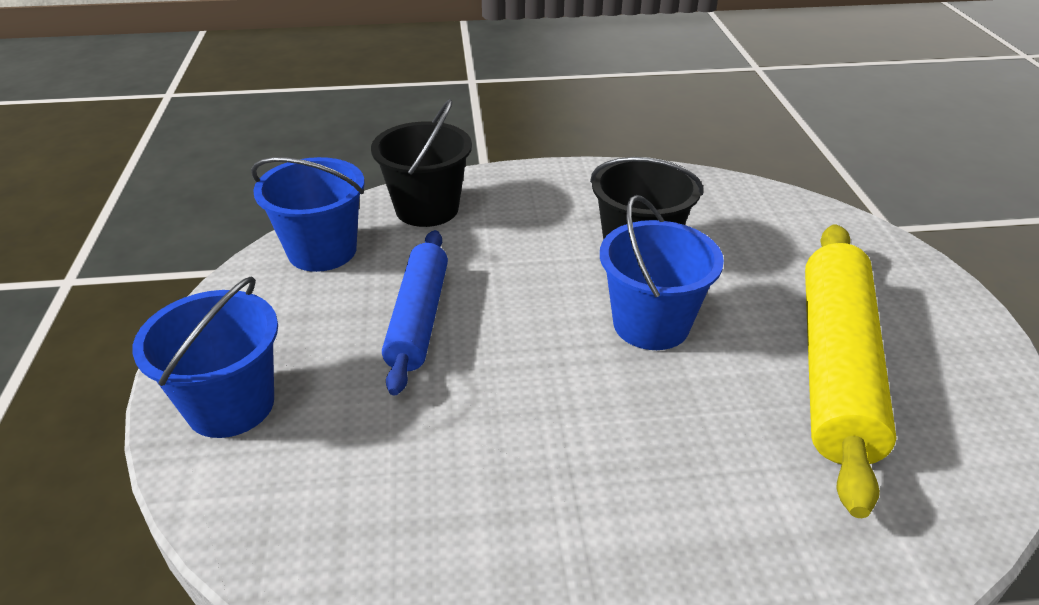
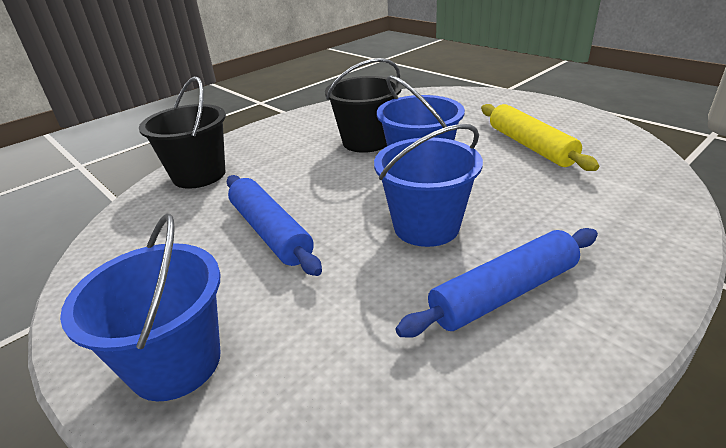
camera: 35 degrees left, 5 degrees down
(322, 251) = (140, 230): blue bucket -> blue bucket (426, 226)
(543, 528) = (503, 293): none -> blue rolling pin
(835, 367) = (530, 146): yellow rolling pin -> yellow rolling pin, size x0.64

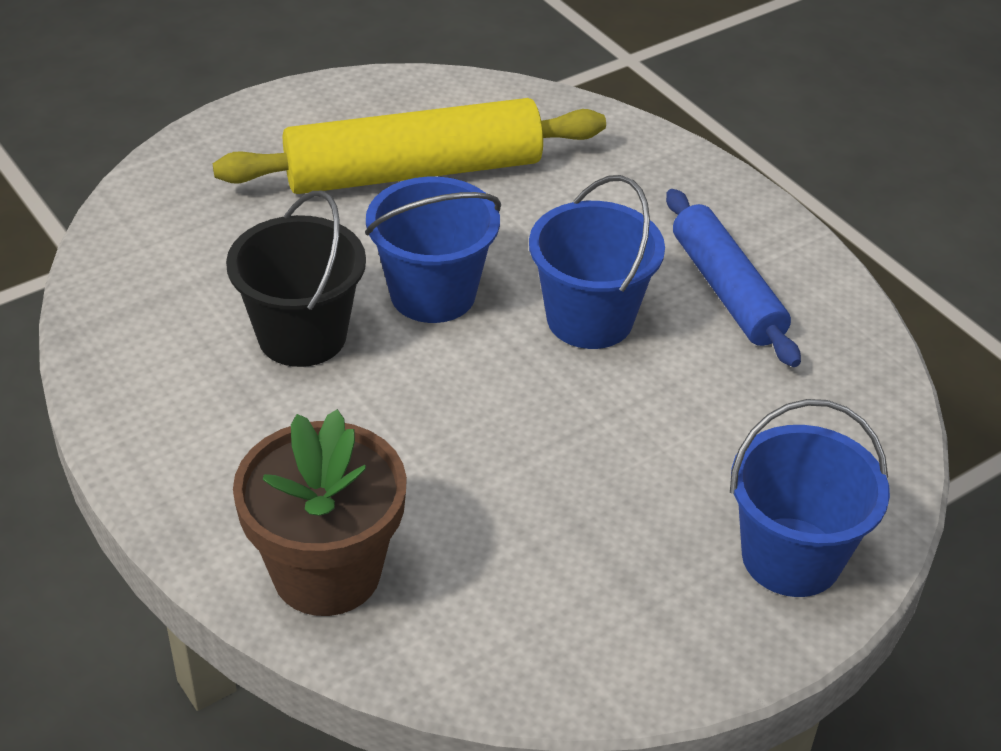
camera: 85 degrees left, 10 degrees up
(199, 175) = (326, 572): black bucket -> brown flower pot
(270, 232) = (554, 472): blue rolling pin -> none
(530, 146) = (413, 172): yellow rolling pin -> yellow rolling pin, size x1.56

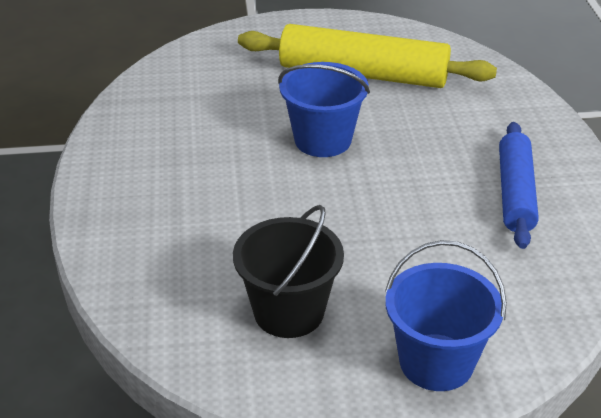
camera: 30 degrees right, 5 degrees down
(302, 336) = (229, 139): black bucket -> black bucket (289, 312)
(326, 572) = (142, 264): brown flower pot -> none
(590, 319) = (409, 182): blue bucket -> none

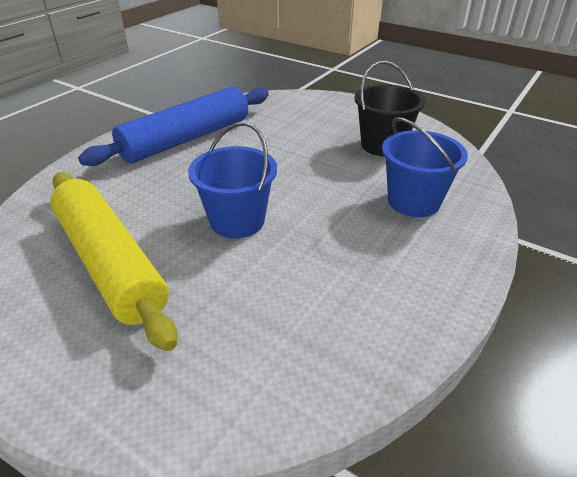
camera: 140 degrees left, 0 degrees up
(436, 362) = (336, 107): blue bucket -> blue bucket (413, 201)
(515, 193) = (187, 139): blue rolling pin -> blue rolling pin, size x1.56

